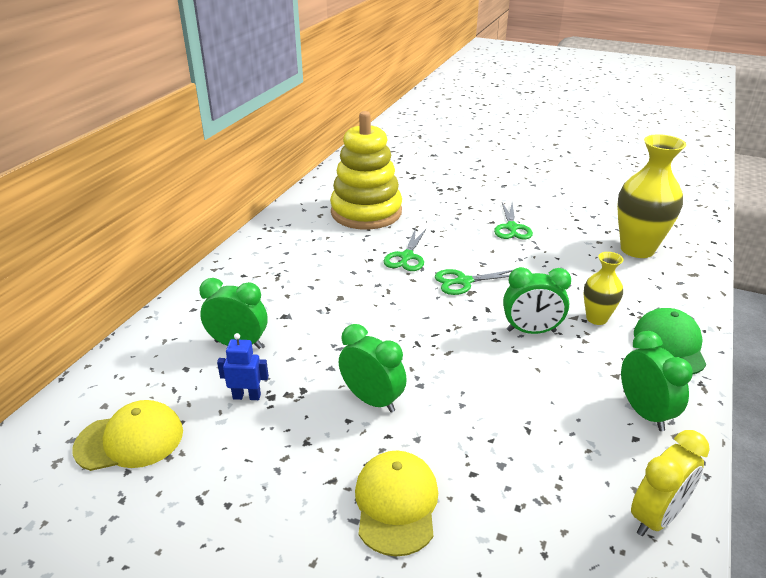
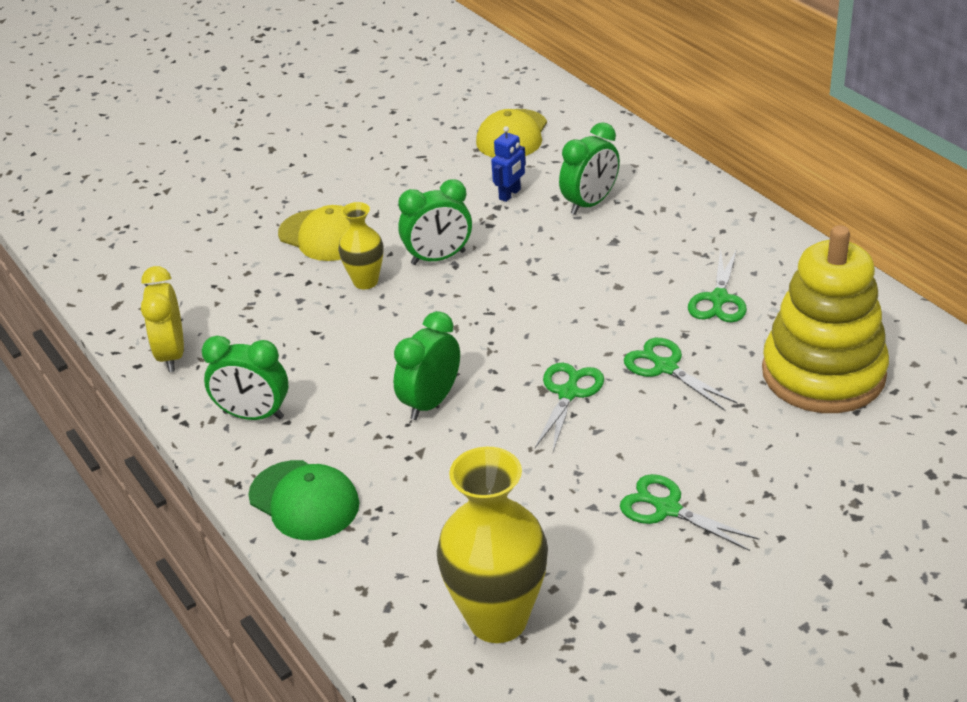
camera: 125 degrees right, 5 degrees up
(324, 257) = (719, 299): none -> green scissors
(596, 318) = (400, 469): yellow vase -> yellow vase (365, 281)

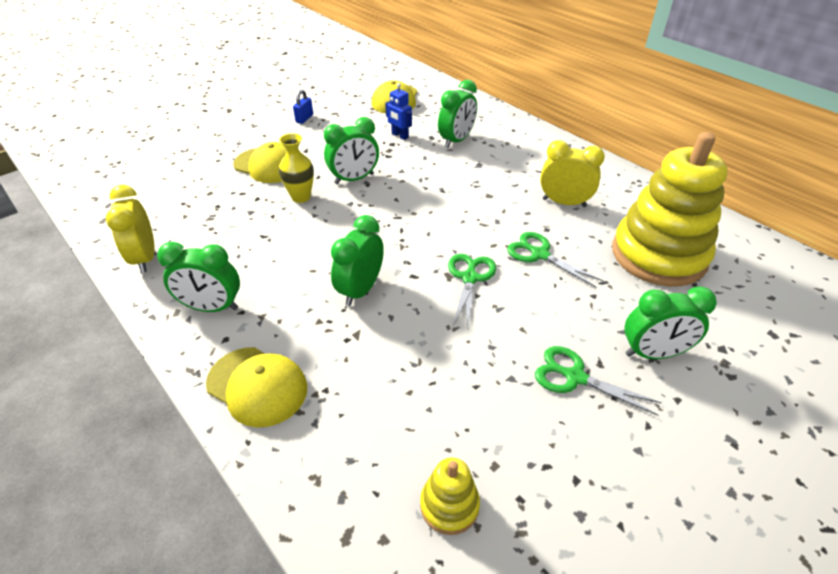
camera: 10 degrees left, 5 degrees up
(304, 500) = (257, 386): green cap -> yellow cap
(377, 164) = (304, 118): none -> blue padlock
(498, 619) = (449, 505): yellow vase -> yellow stacking toy
(510, 194) = (400, 136): blue robot -> blue robot turned 105 degrees clockwise
(719, 299) = (564, 202): green scissors -> yellow clock
(770, 488) = (653, 353): none -> green clock

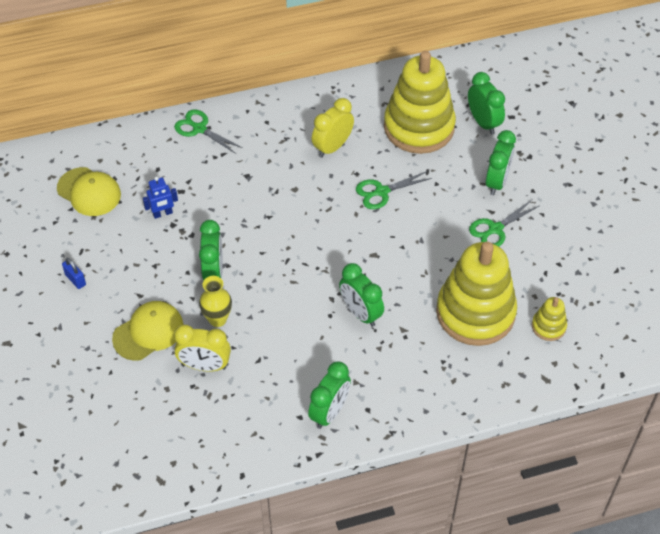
camera: 65 degrees left, 10 degrees up
(145, 258) = (240, 451): yellow clock -> yellow clock (205, 366)
(257, 386) = (421, 398): yellow cap -> none
(422, 400) = (475, 313): none -> yellow stacking toy
(456, 140) = (199, 175): green clock -> green clock (483, 122)
(470, 278) = (383, 243): green scissors -> green scissors (199, 129)

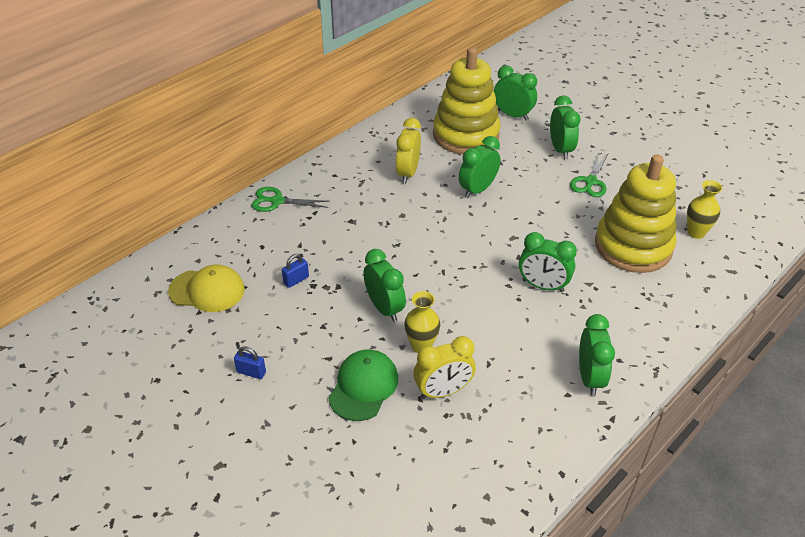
camera: 30 degrees left, 10 degrees down
(148, 332) = (363, 386): yellow cap -> green cap
(163, 214) = (296, 280): blue robot -> blue padlock
(381, 192) = (477, 190): green scissors -> green clock
(548, 326) = (696, 232): yellow stacking toy -> yellow vase

